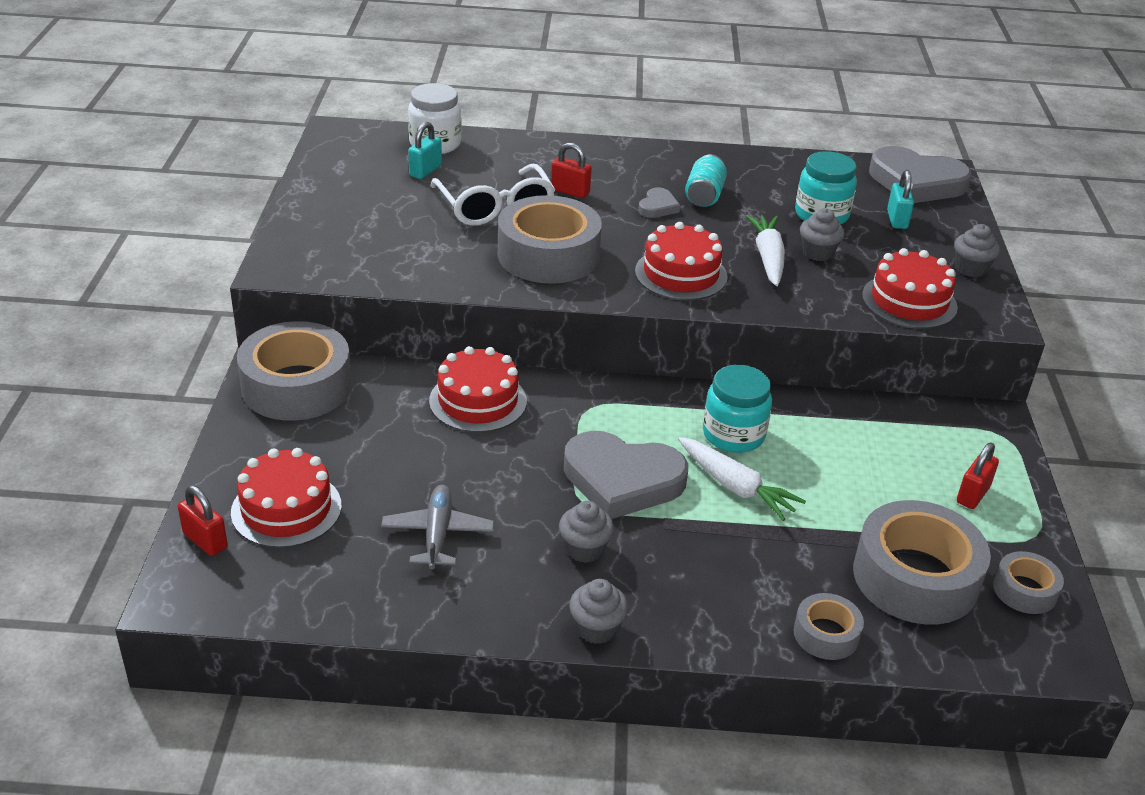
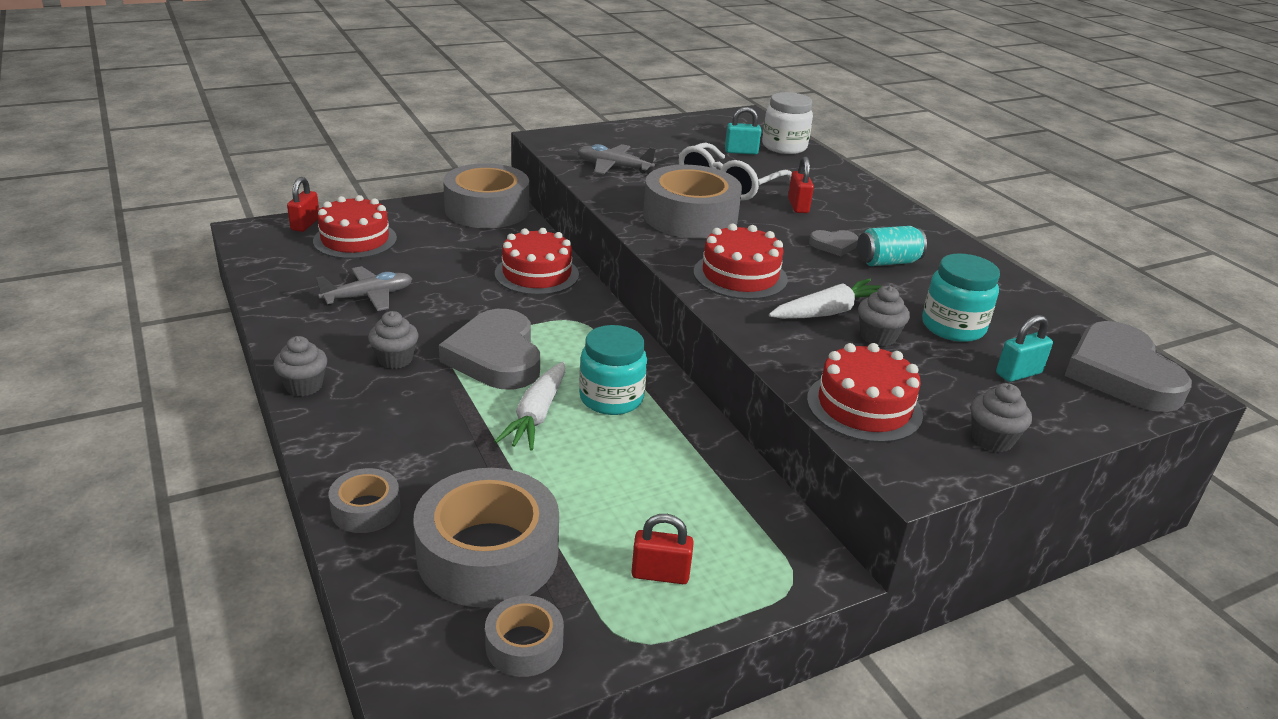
camera: 60 degrees right, 5 degrees down
(395, 255) = (614, 167): none -> grey plane

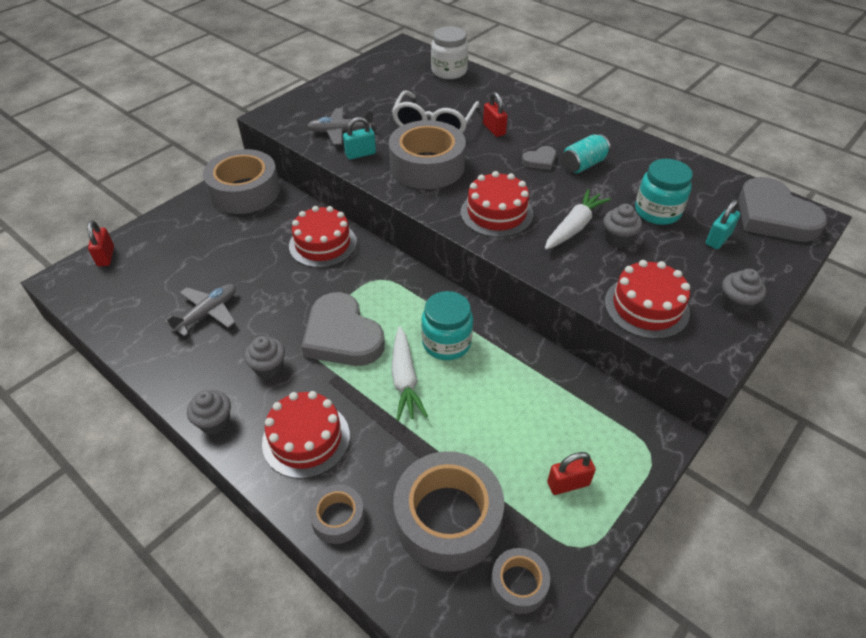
camera: 20 degrees left, 15 degrees up
(355, 240) = (158, 258): red cake -> red cake (306, 439)
(741, 152) = (422, 86): turquoise padlock -> turquoise padlock (360, 154)

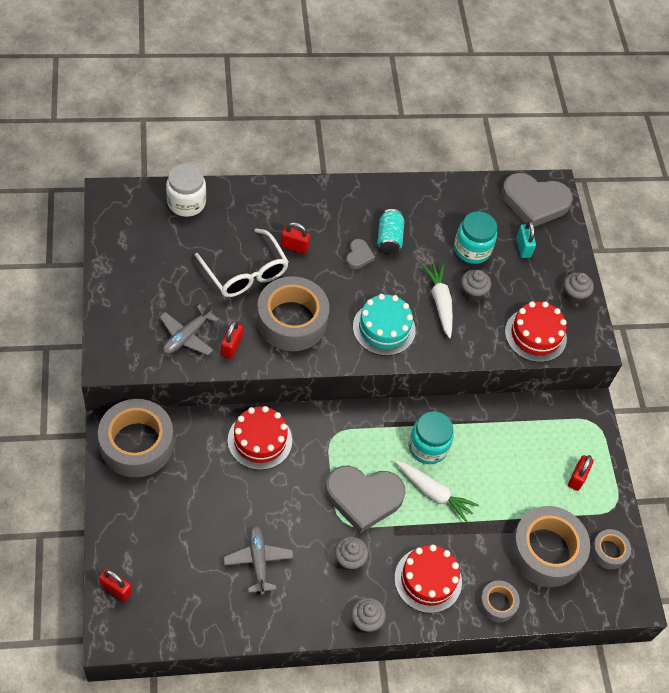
camera: 55 degrees left, 10 degrees up
(360, 154) = (231, 347): turquoise padlock -> red padlock
(496, 213) = (384, 328): red cake -> turquoise cake

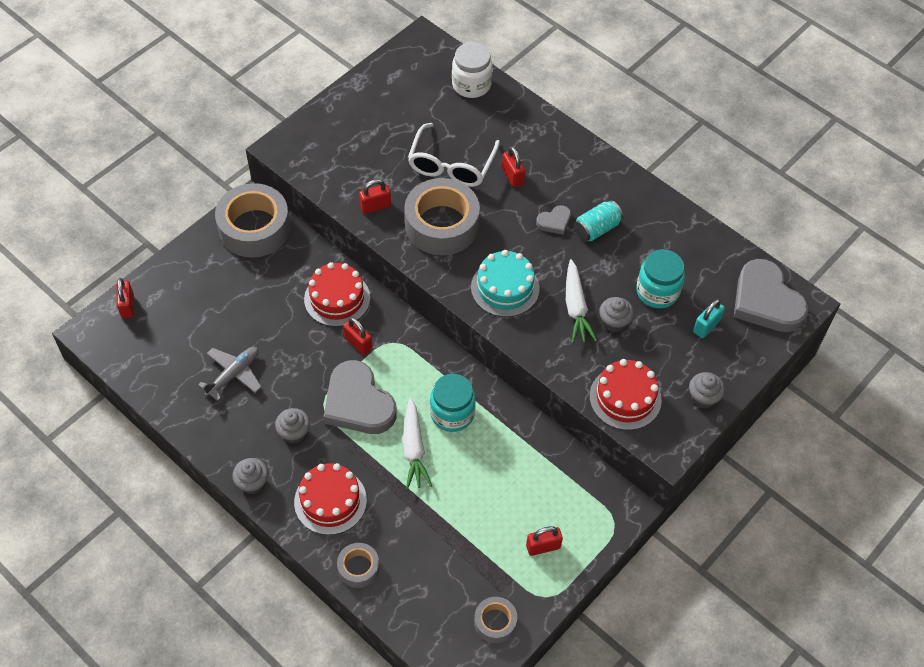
camera: 55 degrees right, 0 degrees up
(187, 336) = (354, 174): grey plane -> none
(313, 458) = (358, 343): none -> red padlock
(440, 302) = (576, 307): white carrot -> white carrot turned 135 degrees clockwise
(546, 551) = (444, 571): grey tape -> none

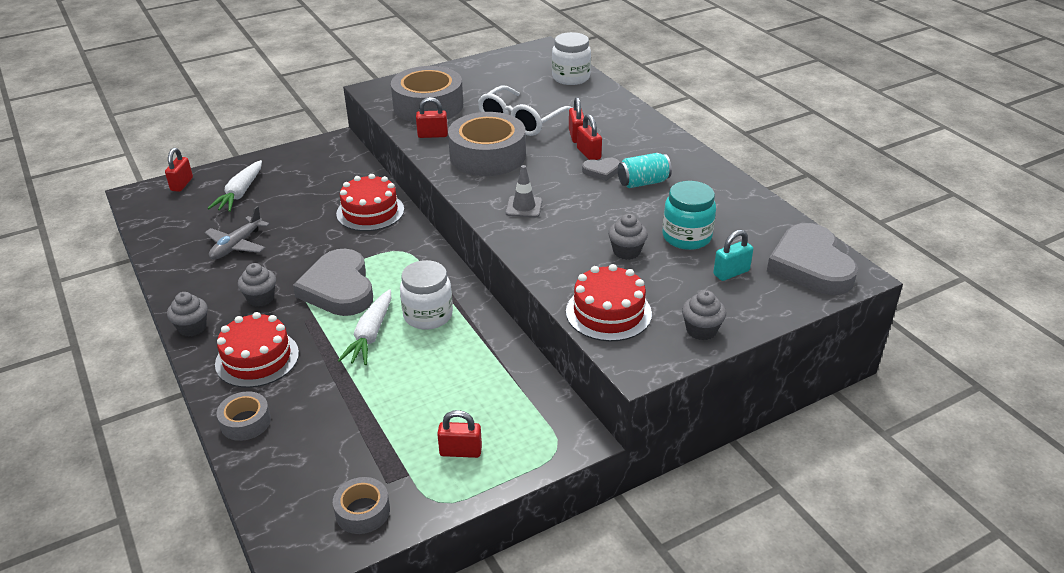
camera: 20 degrees right, 20 degrees down
(234, 374) = (237, 245): grey plane -> grey plane turned 150 degrees clockwise
(254, 228) = (329, 155): grey tape -> grey tape (428, 106)
(358, 343) = (368, 246): red padlock -> red padlock (588, 154)
(452, 413) = (428, 315): turquoise jar -> white jar
(505, 288) = (524, 207): turquoise cake -> grey traffic cone
(576, 307) = (590, 233): white carrot -> white carrot (240, 193)

